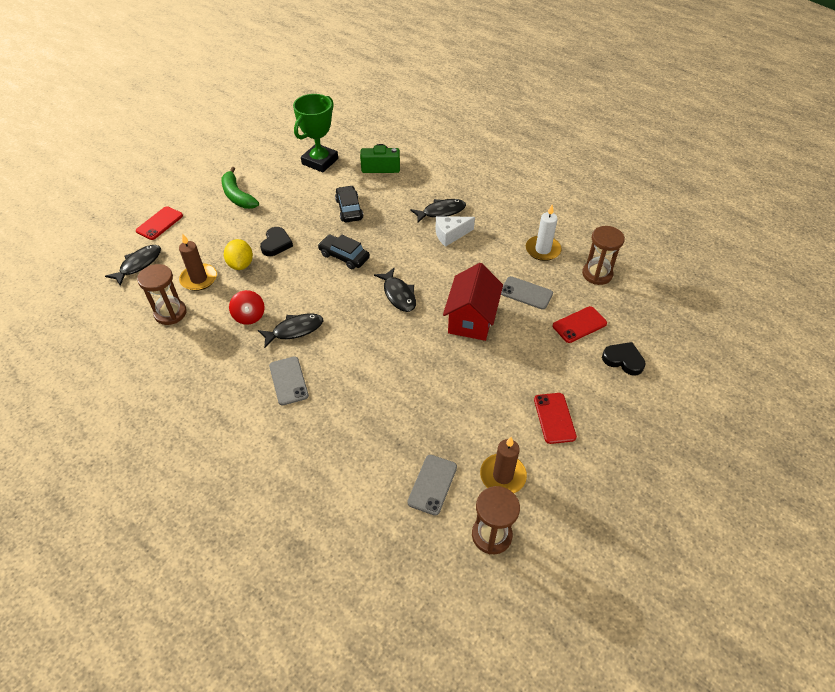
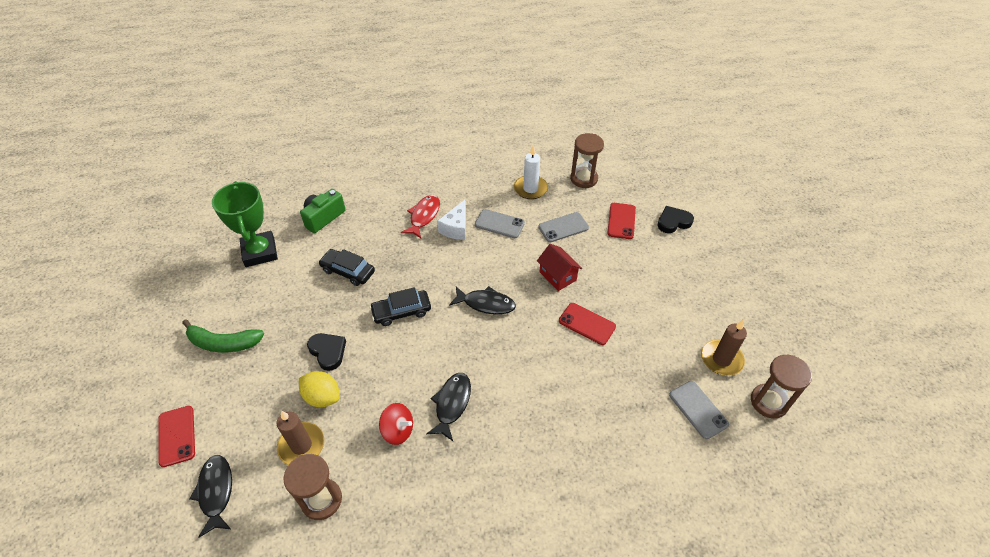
camera: 50 degrees left, 0 degrees up
(288, 381) = (507, 446): grey phone -> grey phone (499, 224)
(441, 212) = (424, 216): black fish -> red fish
(471, 319) = (557, 276): red house -> red house, size x0.64
(554, 418) = (693, 294): red phone -> red phone (587, 324)

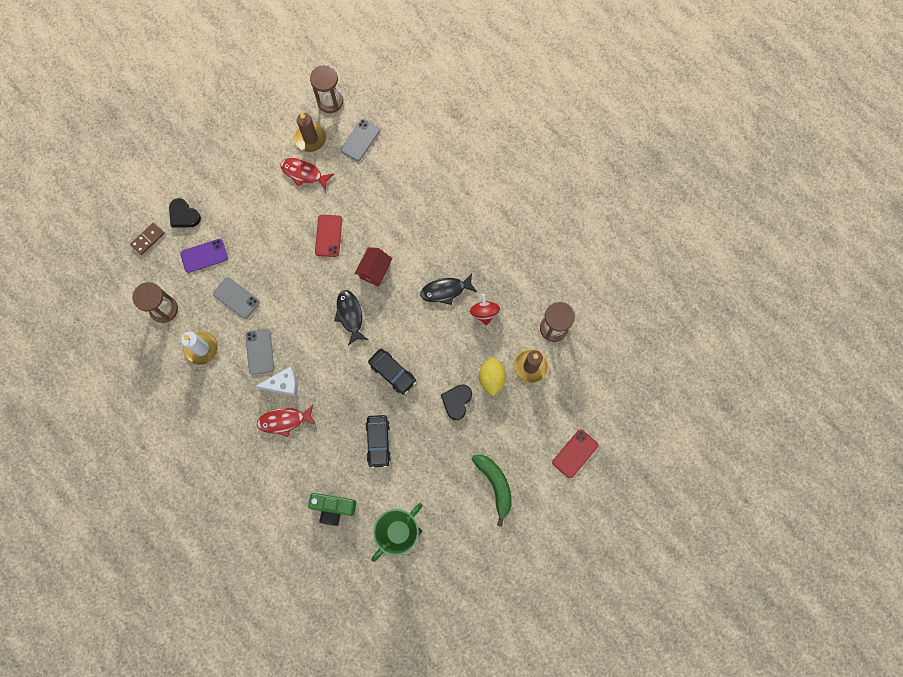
camera: 120 degrees left, 25 degrees up
(216, 492) = (589, 395): black fish -> none
(557, 276) = (293, 277): red house -> red house (375, 271)
(621, 221) = (204, 256): red phone -> purple phone
(660, 191) = (148, 239): none -> brown domino
(676, 334) = (304, 173): none -> red fish

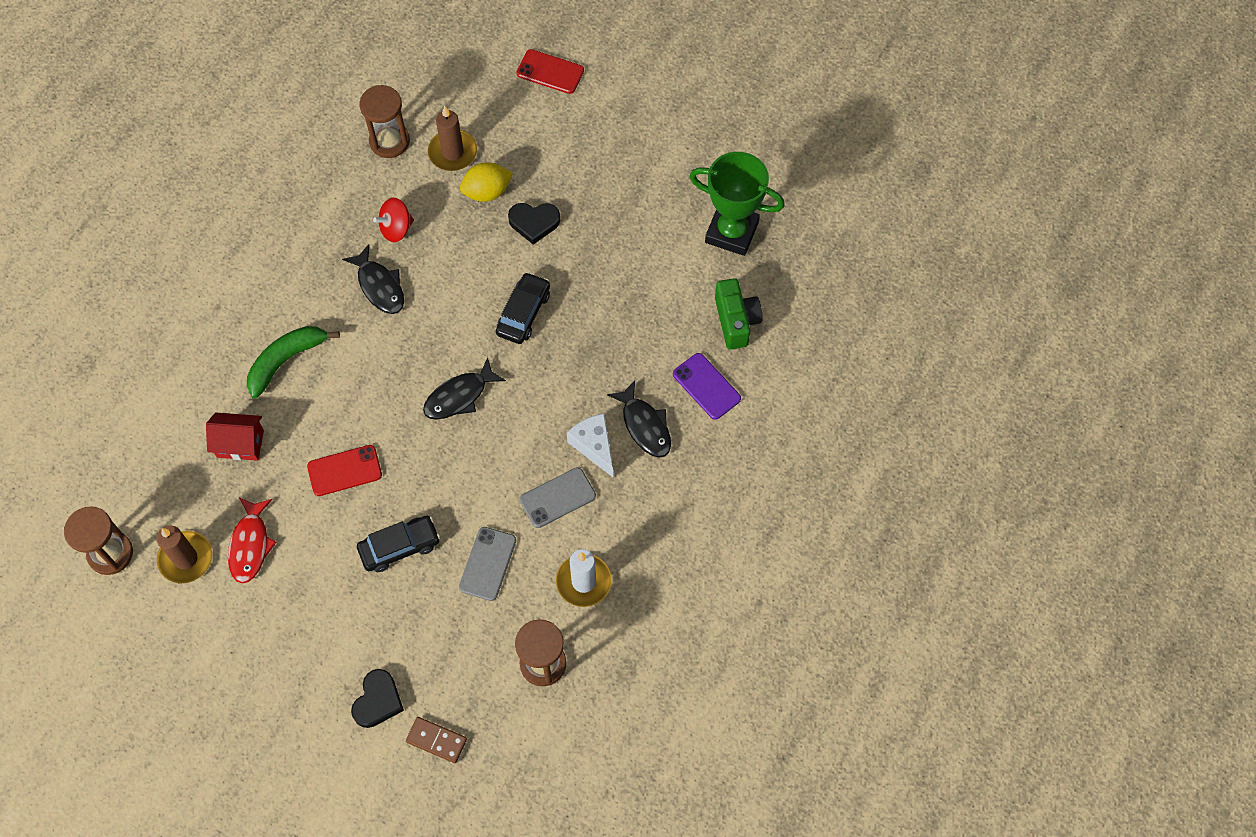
camera: 110 degrees left, 10 degrees down
(204, 256) = (436, 640): purple phone -> purple phone (706, 386)
(284, 421) = (644, 426): red fish -> black fish
(360, 140) = (169, 483): grey phone -> none
(375, 271) = (380, 387): red house -> red house (240, 443)
(378, 442) = (626, 298): black car -> black car (399, 547)
(495, 485) = (626, 146): green banana -> green banana (286, 360)

